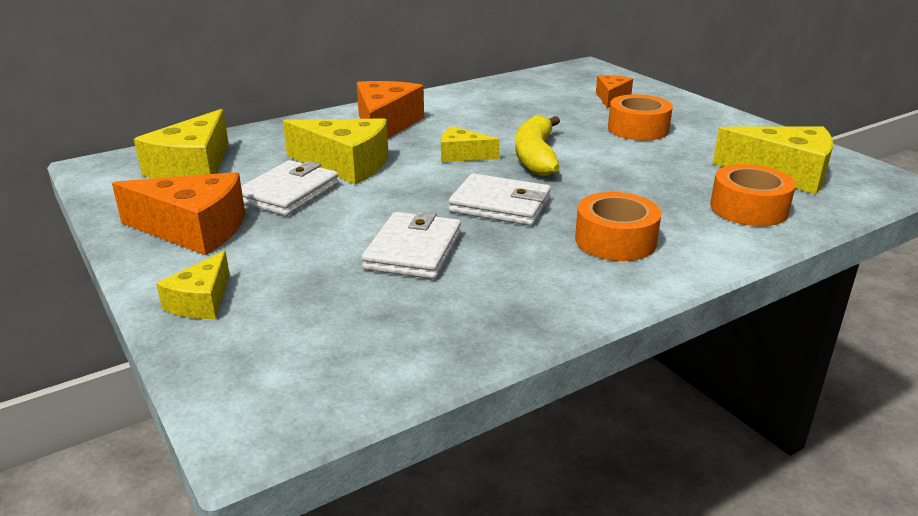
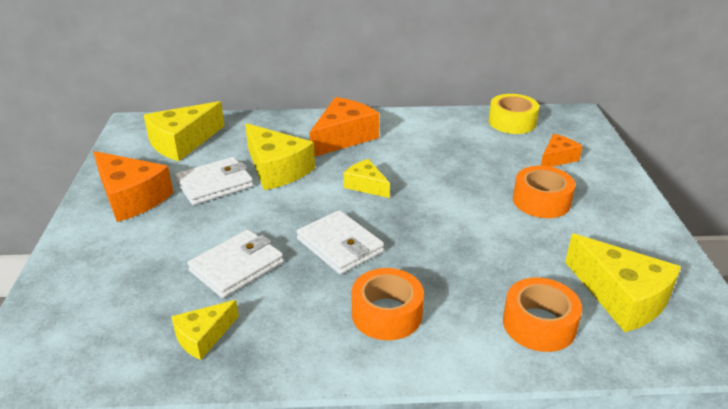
camera: 30 degrees right, 5 degrees up
(201, 301) = (78, 259): yellow cheese -> yellow cheese (203, 337)
(536, 156) = (420, 205): yellow banana -> none
(537, 81) = (512, 122): none -> yellow tape

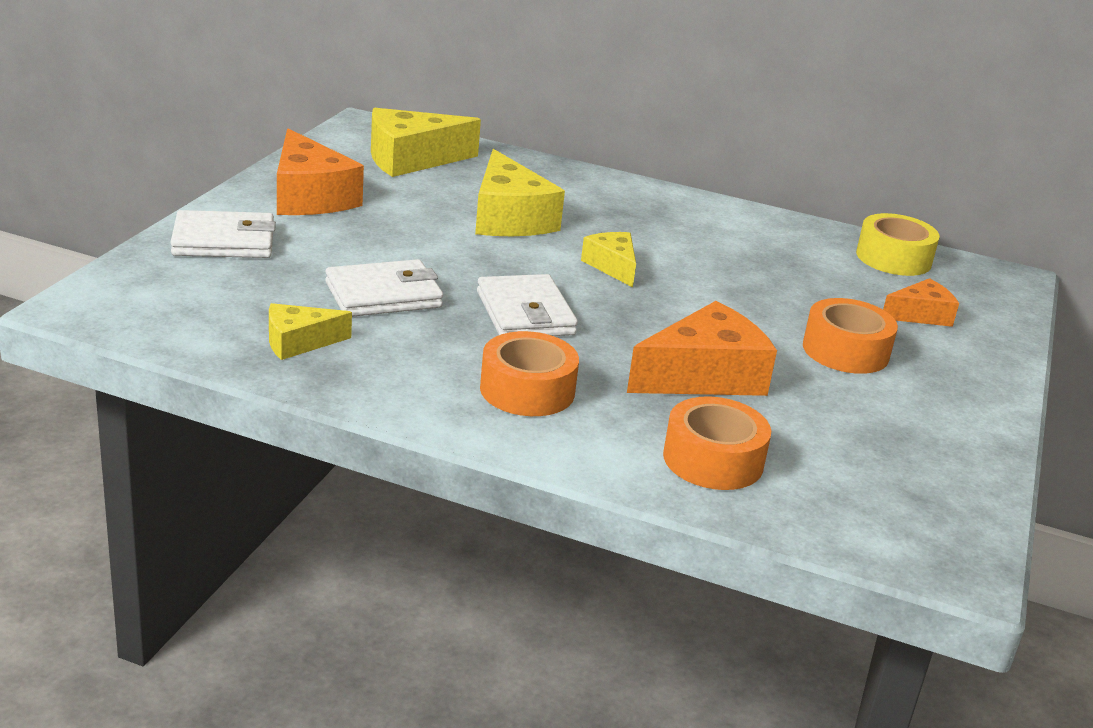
camera: 20 degrees right, 5 degrees down
(215, 184) = (418, 212): white wallet -> white wallet (224, 241)
(343, 137) = (627, 210): orange cheese -> orange cheese (704, 376)
(621, 297) = (855, 472): yellow cheese -> none

